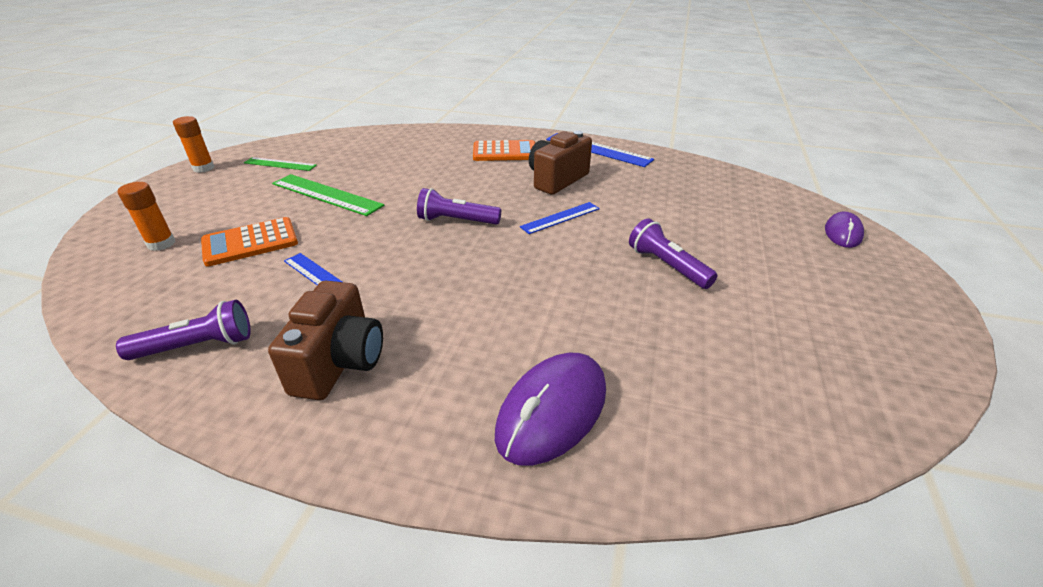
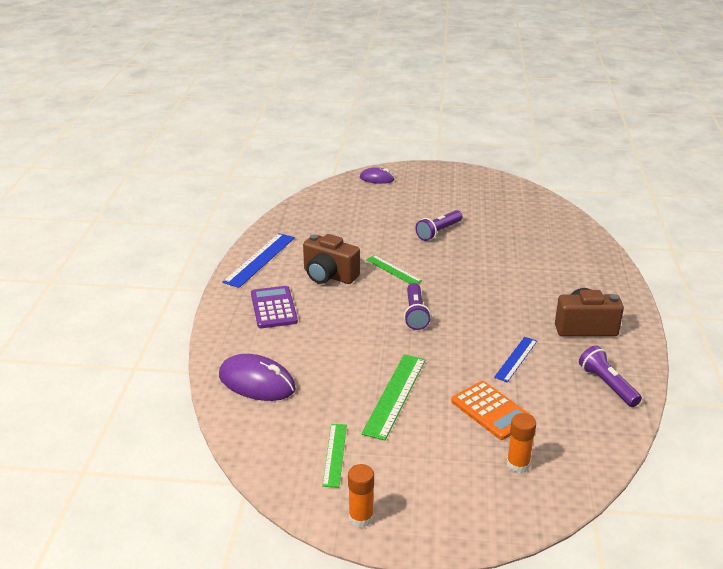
camera: 100 degrees left, 5 degrees down
(504, 152) = (273, 308): orange calculator -> purple calculator
(552, 411) = (573, 261): purple mouse -> purple mouse (257, 382)
(560, 218) = (393, 270): blue ruler -> green ruler

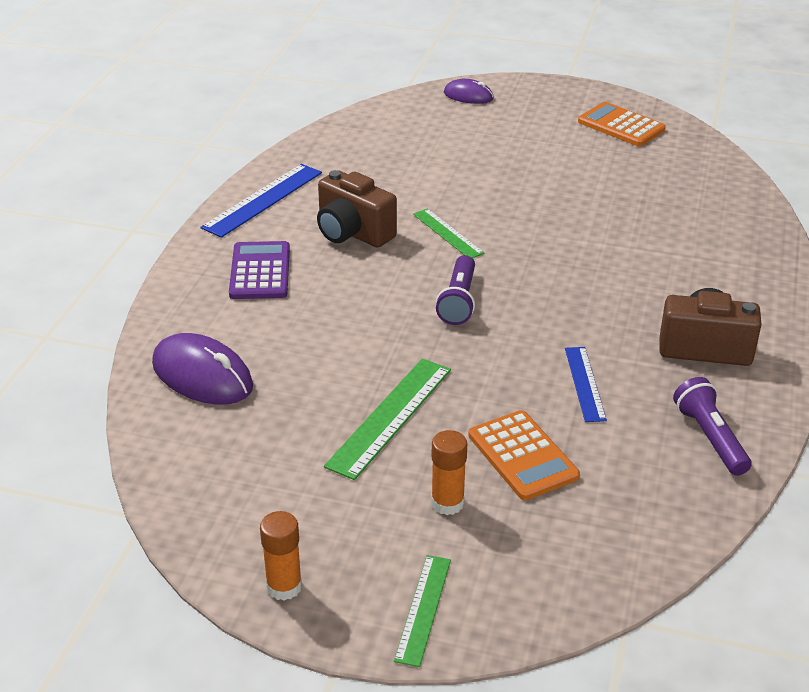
camera: 10 degrees right, 5 degrees up
(334, 454) = (277, 491): green ruler -> green ruler (423, 609)
(438, 232) = (533, 183): purple flashlight -> none
(483, 190) = (621, 125): none -> orange calculator
(516, 359) = (585, 383): blue ruler -> blue ruler turned 45 degrees counterclockwise
(518, 465) = (535, 540): orange glue stick -> orange glue stick (447, 503)

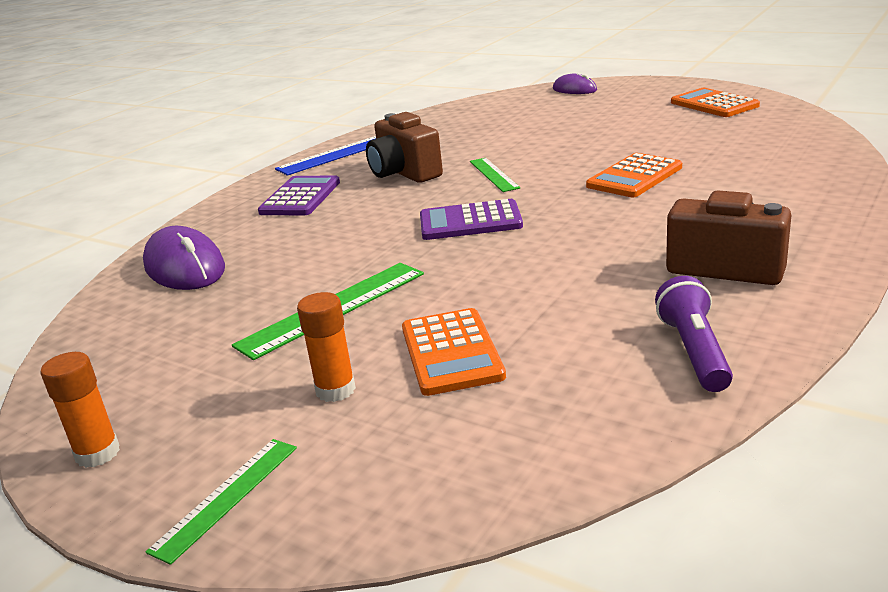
camera: 20 degrees right, 10 degrees down
(458, 301) = (470, 222): purple flashlight -> purple calculator
(585, 383) = (564, 292): blue ruler -> none
(586, 235) = (634, 177): none -> orange calculator

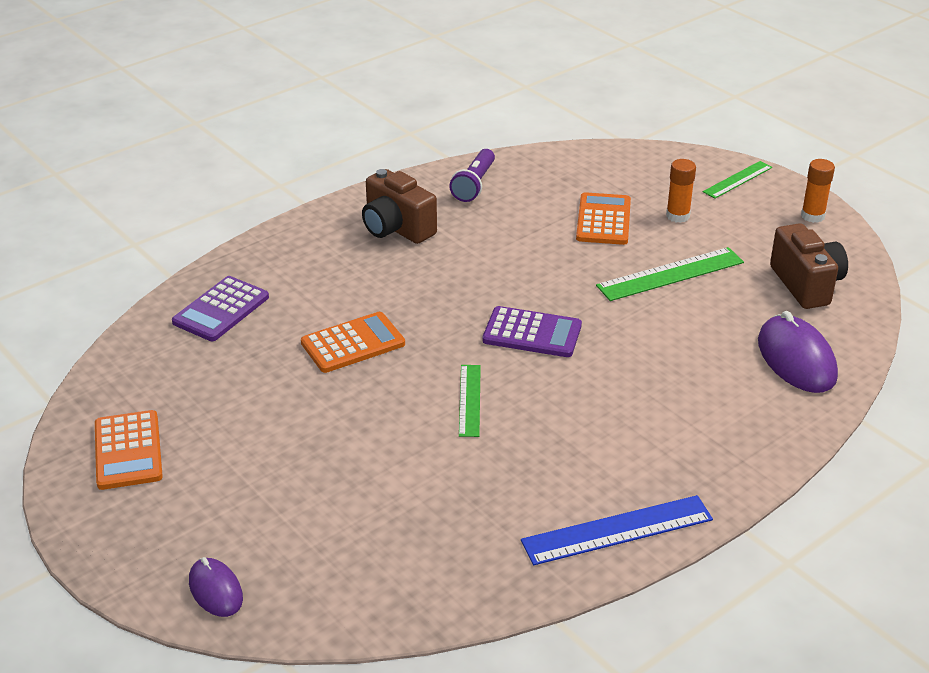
camera: 165 degrees left, 10 degrees up
(300, 197) = (683, 437): purple calculator -> purple calculator (221, 310)
(404, 173) = (558, 442): brown camera -> brown camera (806, 284)

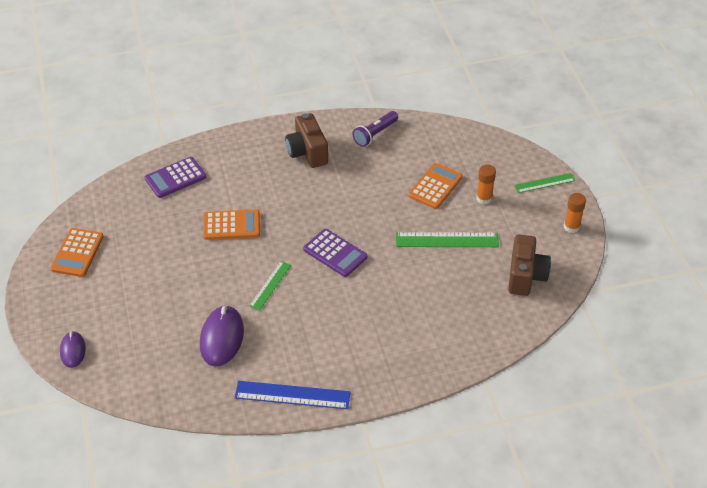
camera: 25 degrees right, 10 degrees up
(796, 359) = (477, 326): purple mouse -> purple mouse (222, 338)

